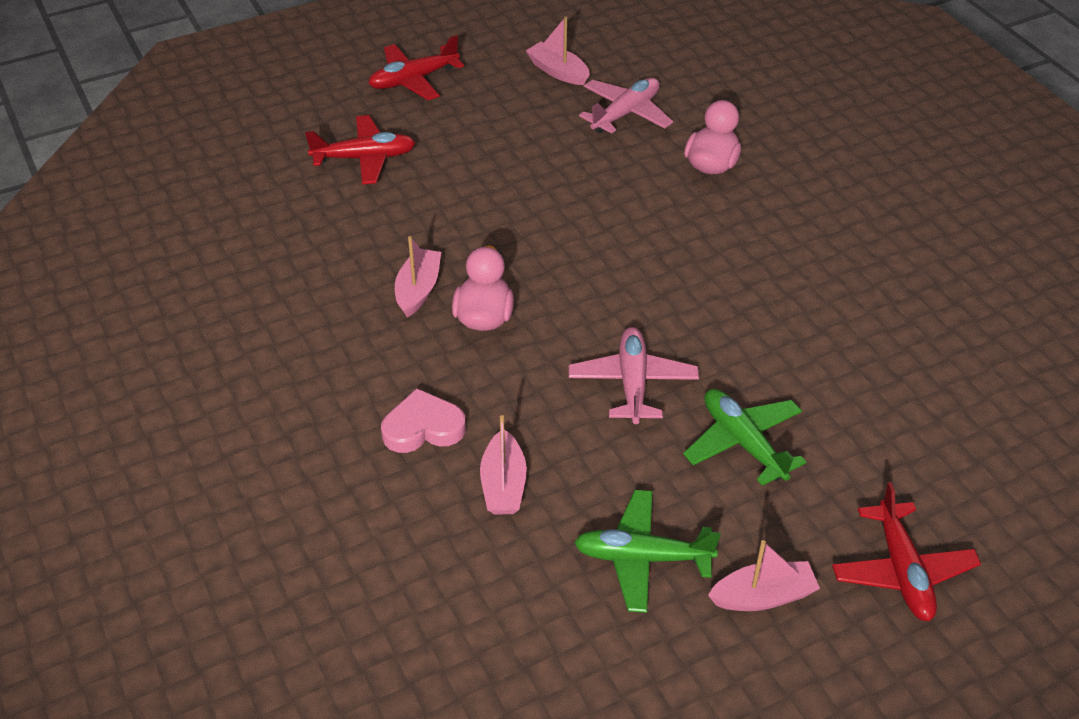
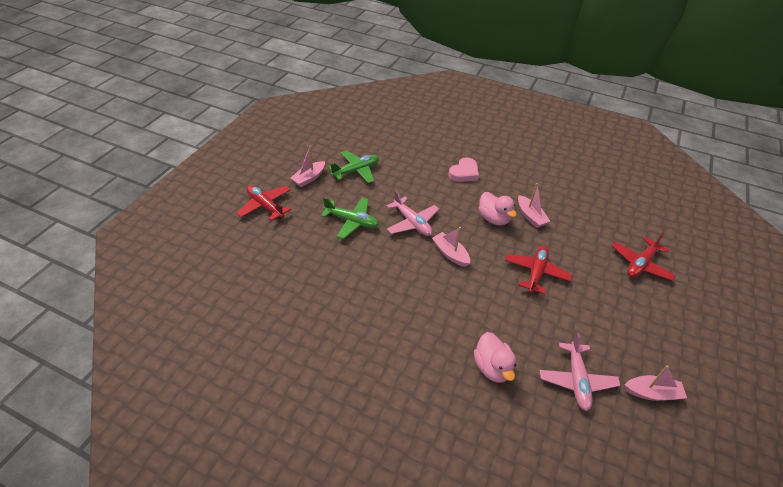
camera: 140 degrees right, 0 degrees up
(413, 80) = (701, 330): red plane -> red plane (536, 273)
(503, 485) = (419, 170): pink boat -> pink boat (450, 254)

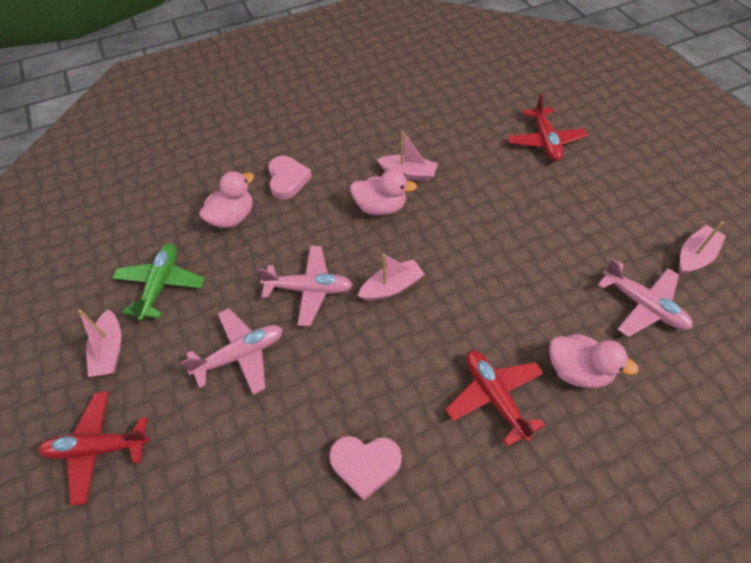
camera: 45 degrees left, 10 degrees up
(345, 303) = (365, 464): none -> pink heart
(351, 221) = (241, 355): green plane -> pink plane
(418, 169) = (232, 217): none -> pink duck
(450, 254) = (391, 287): pink boat -> pink boat turned 150 degrees clockwise
(536, 273) = (486, 230): red plane -> red plane (494, 397)

